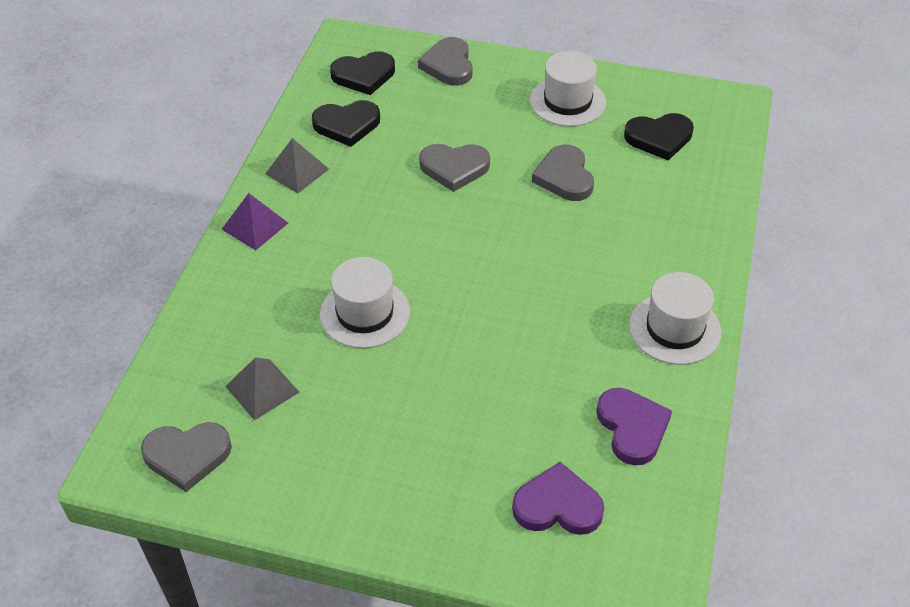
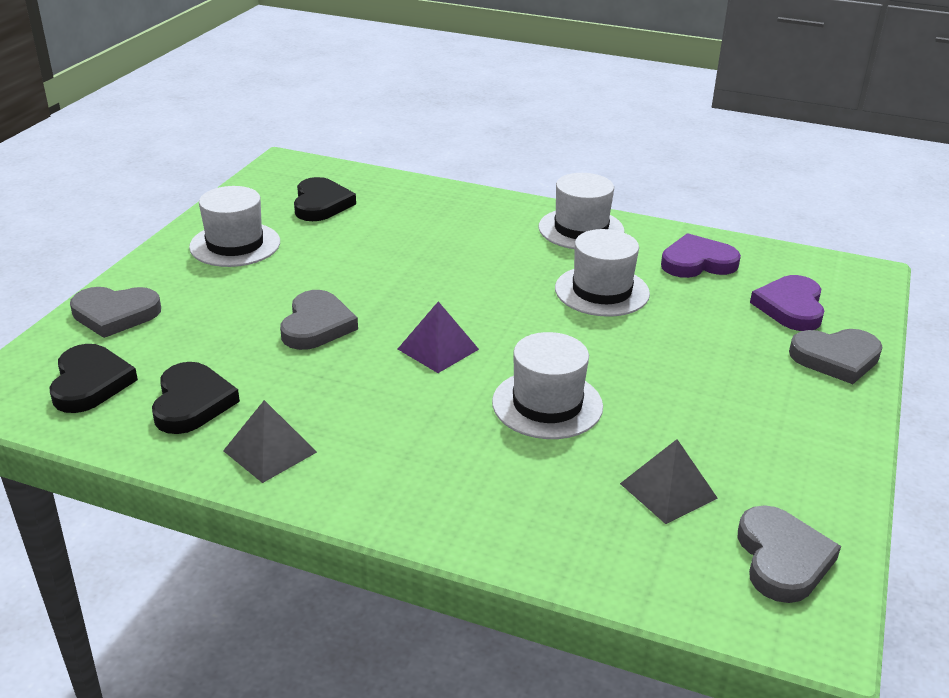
camera: 85 degrees left, 15 degrees down
(255, 226) = (371, 494): purple pyramid -> purple pyramid (438, 349)
(551, 347) = (602, 291): none -> white hat
(564, 177) = (359, 259): grey heart -> grey heart (836, 358)

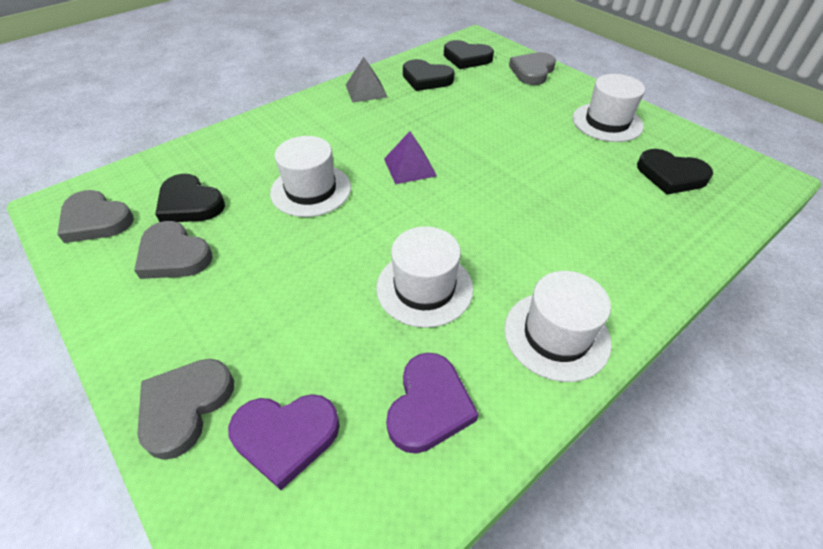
camera: 120 degrees right, 15 degrees up
(316, 325) = (474, 129): grey heart -> grey heart (174, 255)
(668, 491) = (190, 203): grey pyramid -> black heart
(790, 307) = (285, 436): purple heart -> purple heart turned 135 degrees clockwise

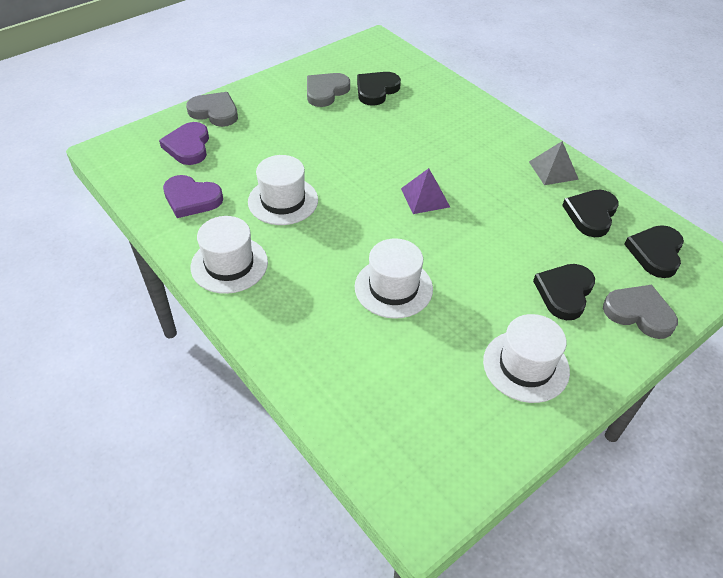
camera: 90 degrees right, 0 degrees up
(96, 220) = (360, 57): grey heart -> none
(311, 190) = (392, 143): white hat -> white hat (393, 288)
(671, 175) = (421, 399): black heart -> black heart (564, 292)

